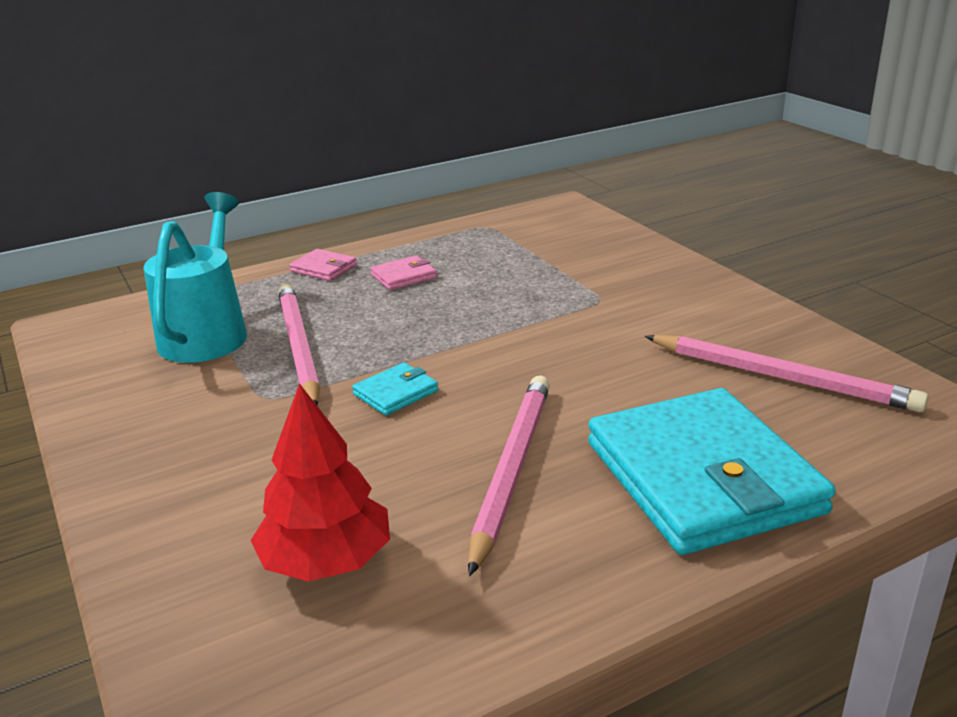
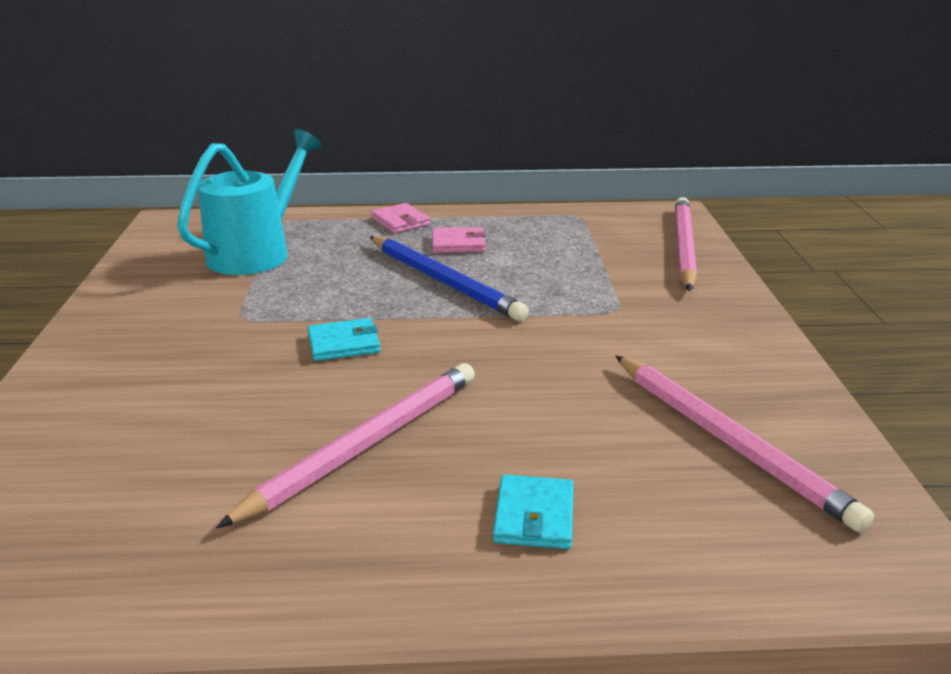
camera: 25 degrees right, 0 degrees up
(299, 348) = (310, 283): pink pencil -> pink pencil (684, 247)
(326, 561) = (137, 470): red tree -> none
(426, 313) = (443, 281): none -> blue pencil
(702, 477) = (534, 516): turquoise wallet -> turquoise wallet, size x0.40

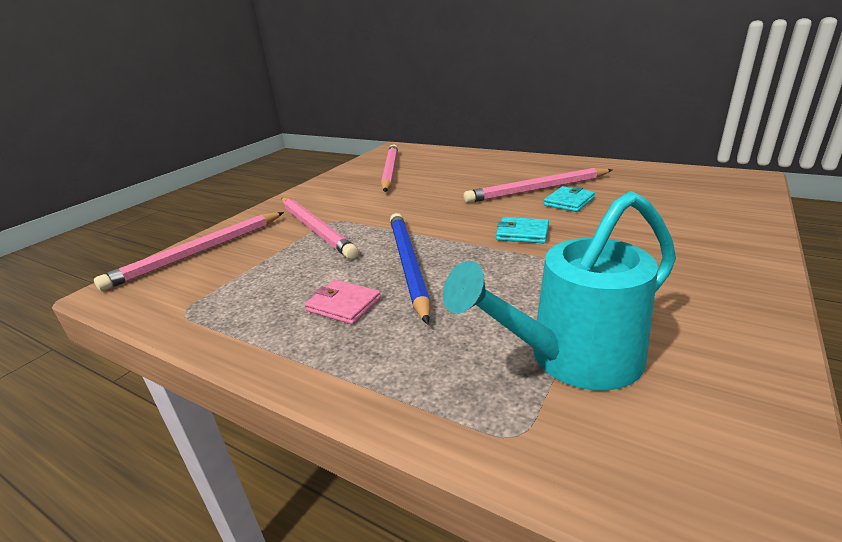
camera: 145 degrees left, 0 degrees up
(400, 221) = (356, 367): pink wallet -> none
(534, 516) = (487, 166): turquoise wallet -> turquoise wallet (569, 202)
(615, 294) = (315, 229): none -> pink pencil

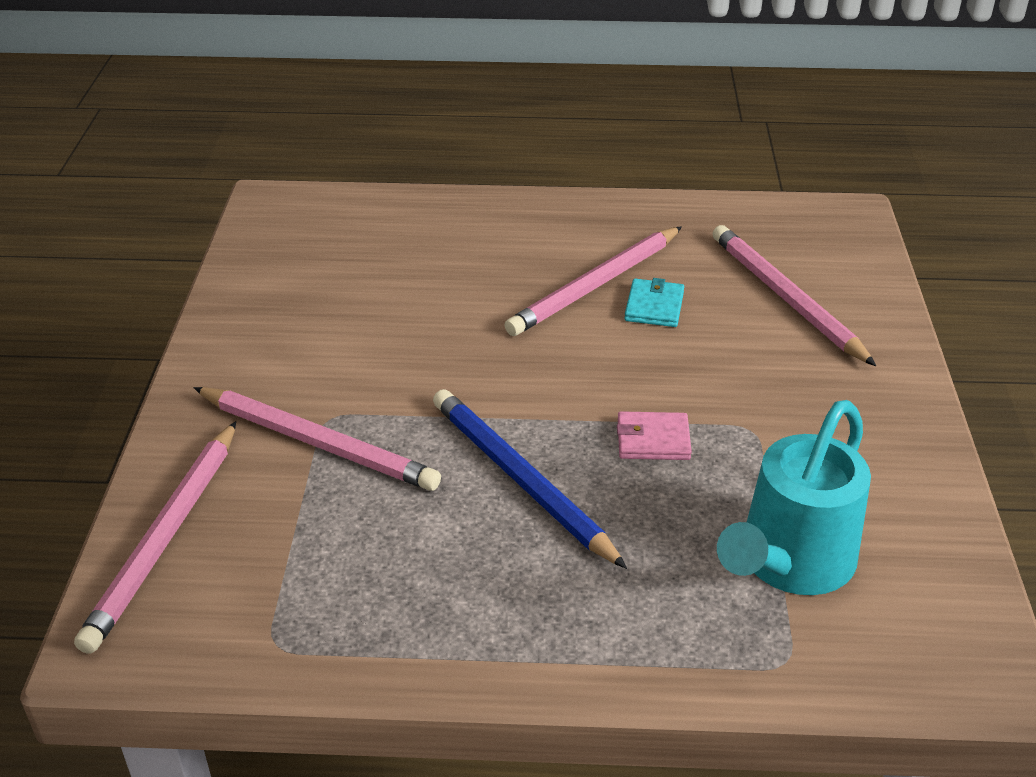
camera: 30 degrees left, 10 degrees up
(344, 305) = (492, 568): pink wallet -> pink wallet (653, 440)
(390, 171) = (320, 274): pink pencil -> pink pencil (786, 298)
(522, 233) = (630, 385): turquoise wallet -> none

